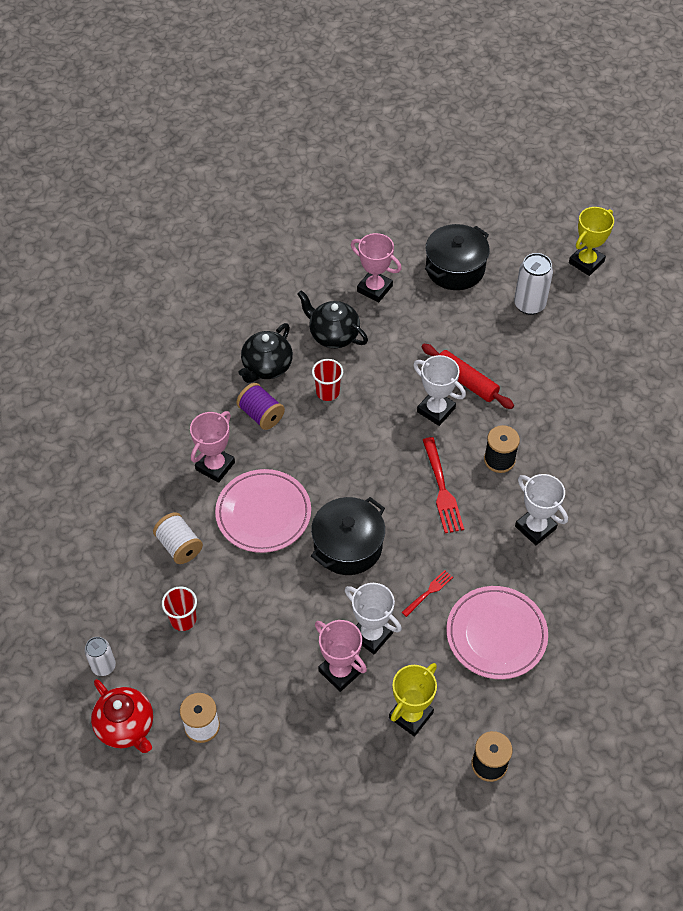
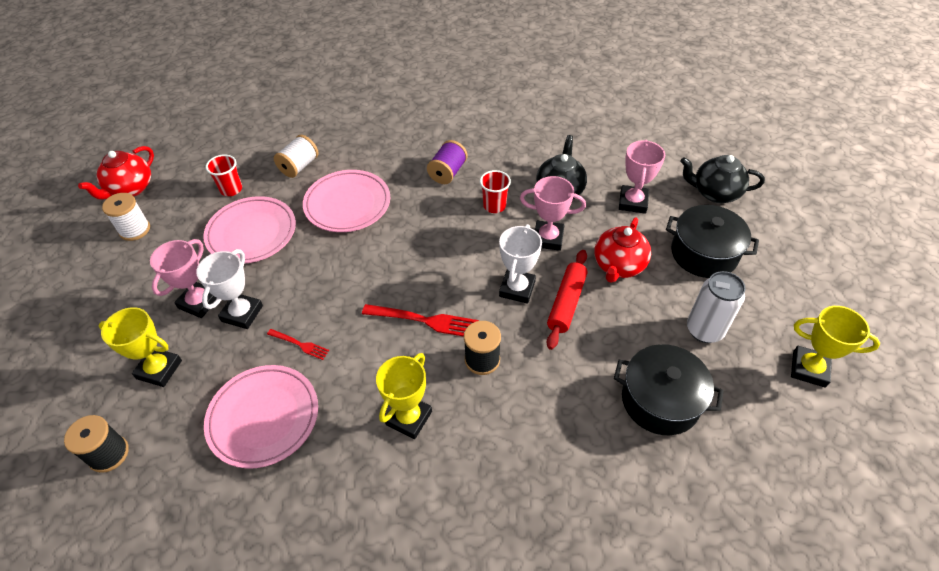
camera: 70 degrees right, 5 degrees down
(103, 666) = (181, 161): white can -> none
(215, 466) = (383, 162): pink trophy -> pink trophy (548, 238)
(263, 609) = (251, 233): none -> pink plate
(266, 367) = (499, 161): black teapot -> black teapot (714, 193)
(348, 546) = (333, 269): black pot -> black pot (660, 400)
(442, 330) = (618, 266): none -> red teapot
(442, 489) = (424, 320): red fork -> red fork turned 135 degrees counterclockwise
(535, 527) = (409, 418): white trophy -> yellow trophy

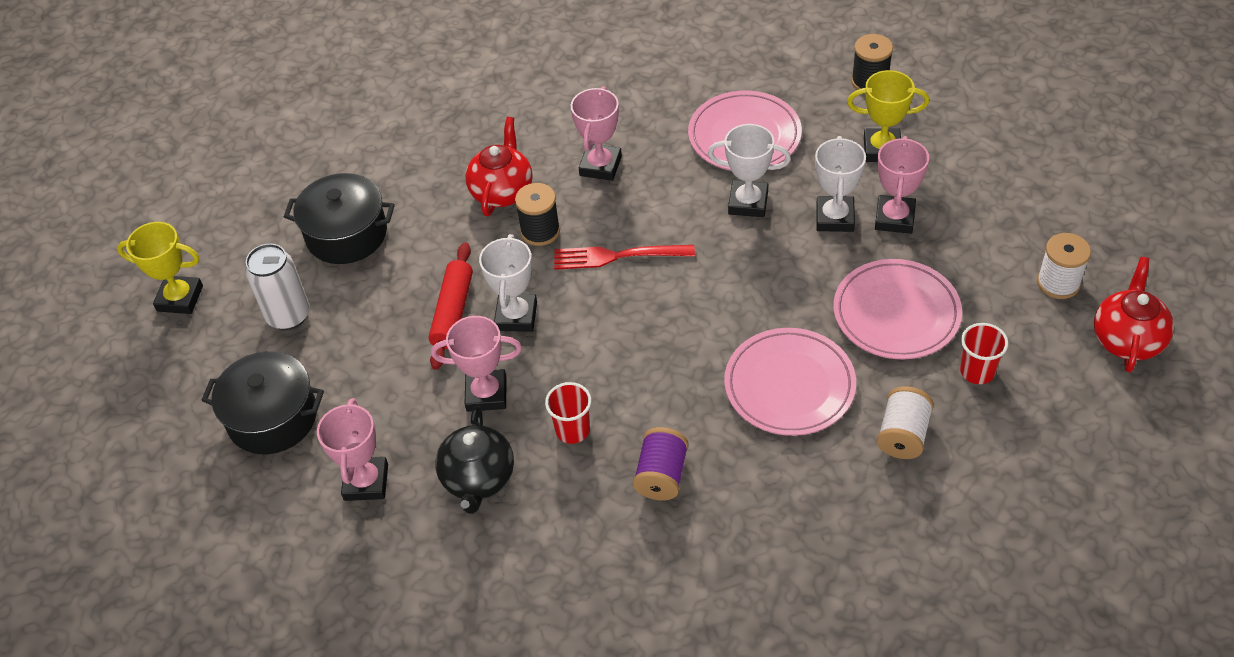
camera: 170 degrees right, 0 degrees up
(299, 344) = (748, 203): red fork -> white trophy
(409, 418) = (600, 166): yellow trophy -> pink trophy
(618, 266) = (389, 374): red teapot -> red teapot (502, 191)
(714, 193) = (238, 528): black teapot -> none

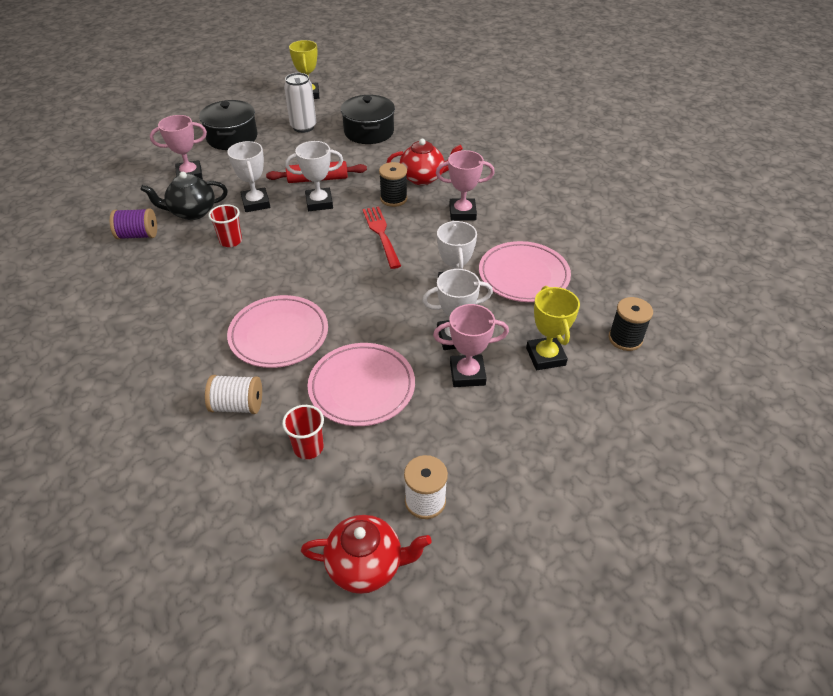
camera: 70 degrees right, 5 degrees down
(486, 394) = (256, 203): pink trophy -> white trophy
(661, 475) = (196, 284): purple spool -> purple spool (138, 235)

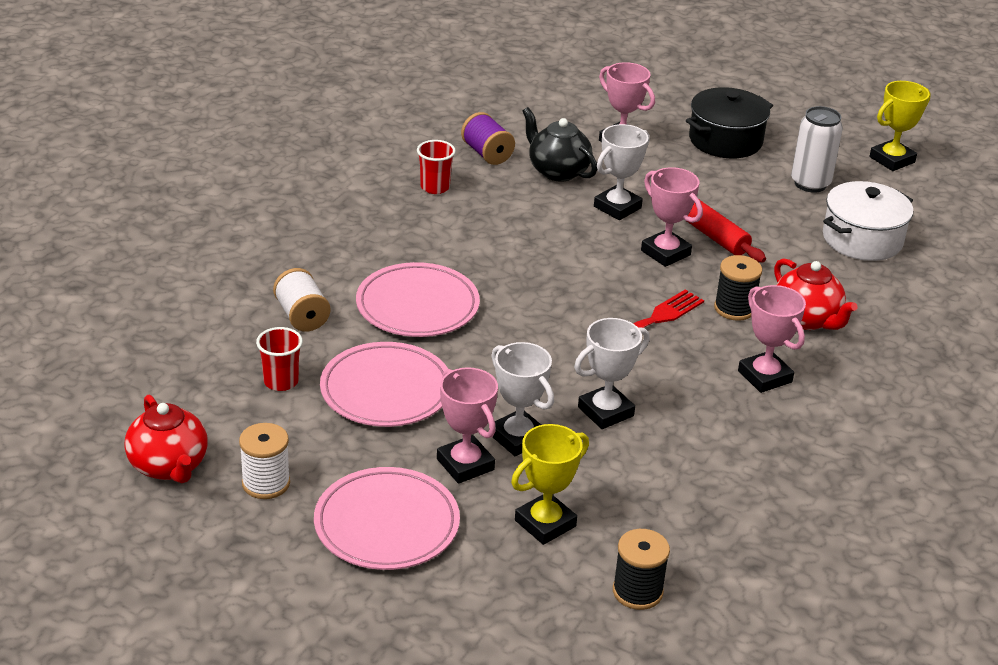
camera: 60 degrees right, 10 degrees down
(231, 241) = (534, 216): red cup -> red cup (435, 187)
(319, 203) = (665, 253): white trophy -> pink trophy
(369, 132) = (862, 239): black pot -> white pot
(523, 275) = (684, 467): pink plate -> pink plate (386, 524)

